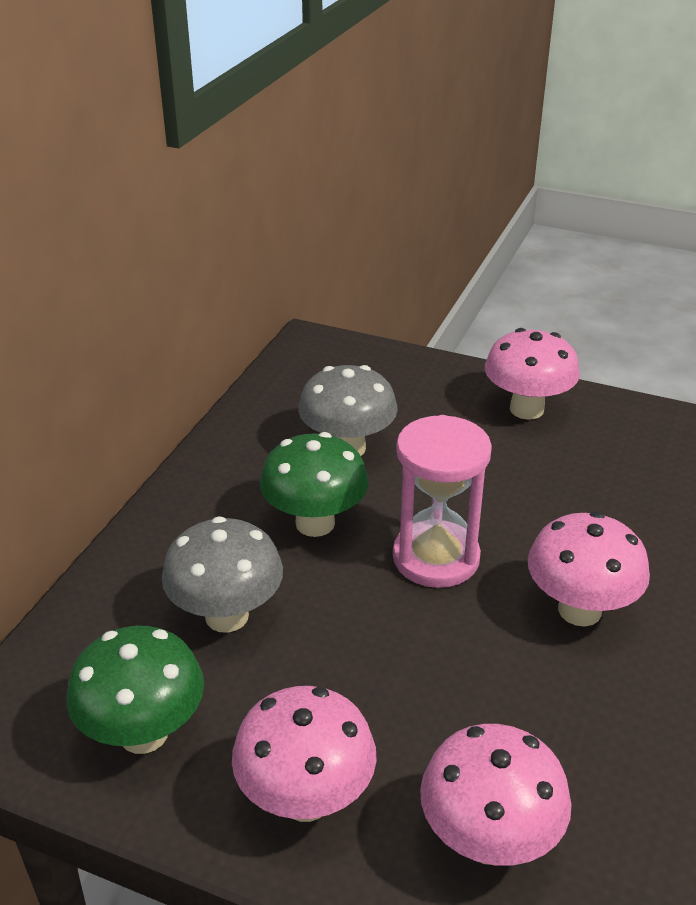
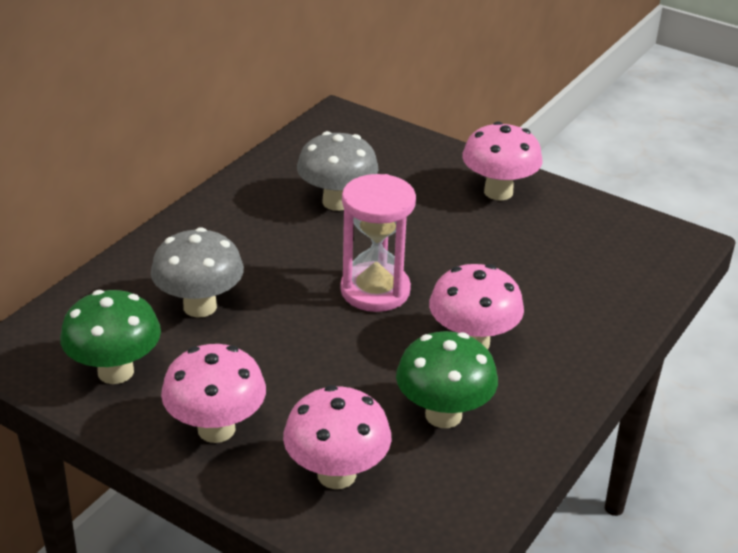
camera: 10 degrees right, 0 degrees up
(315, 523) = (290, 253): green mushroom -> green mushroom (443, 415)

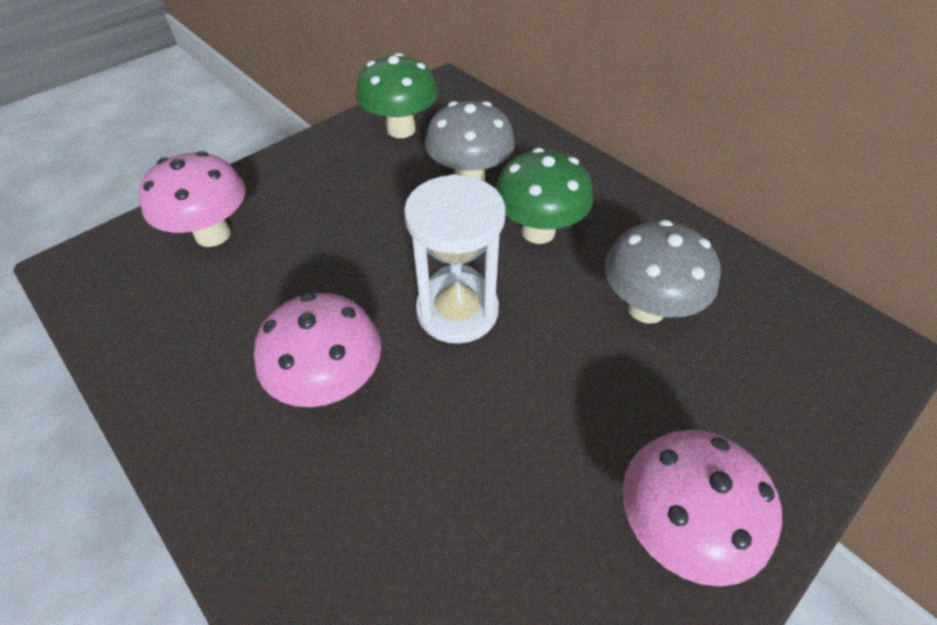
camera: 105 degrees right, 15 degrees up
(216, 429) = (307, 174): pink mushroom -> none
(375, 290) = (457, 310): pink hourglass -> white hourglass
(443, 415) = (235, 326): green mushroom -> green mushroom (538, 231)

